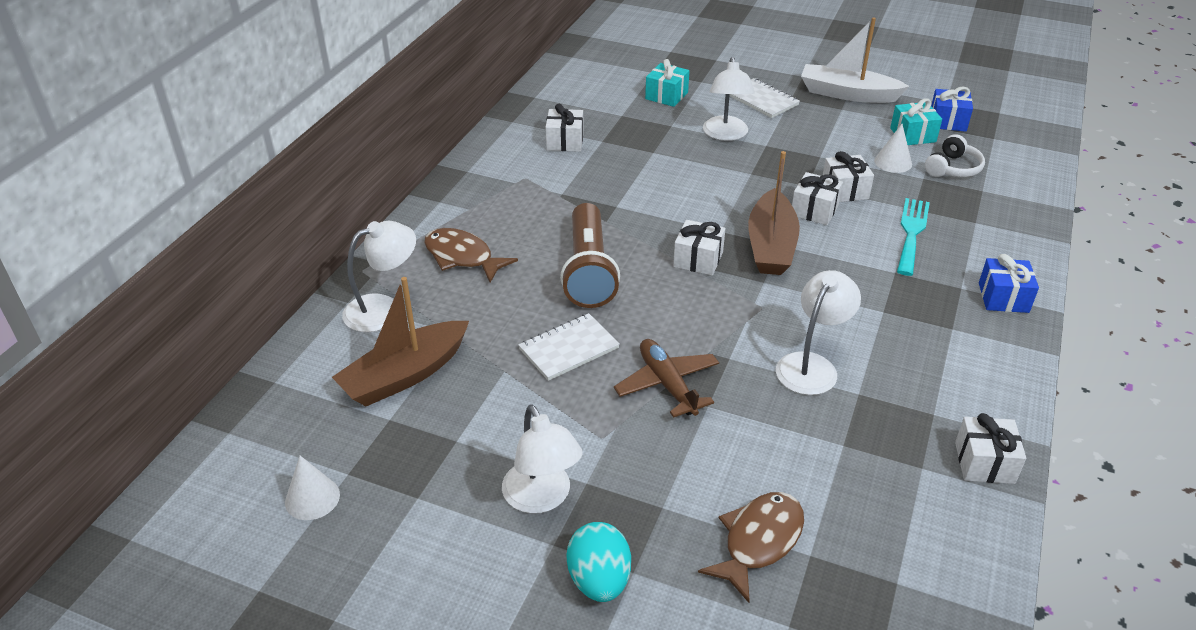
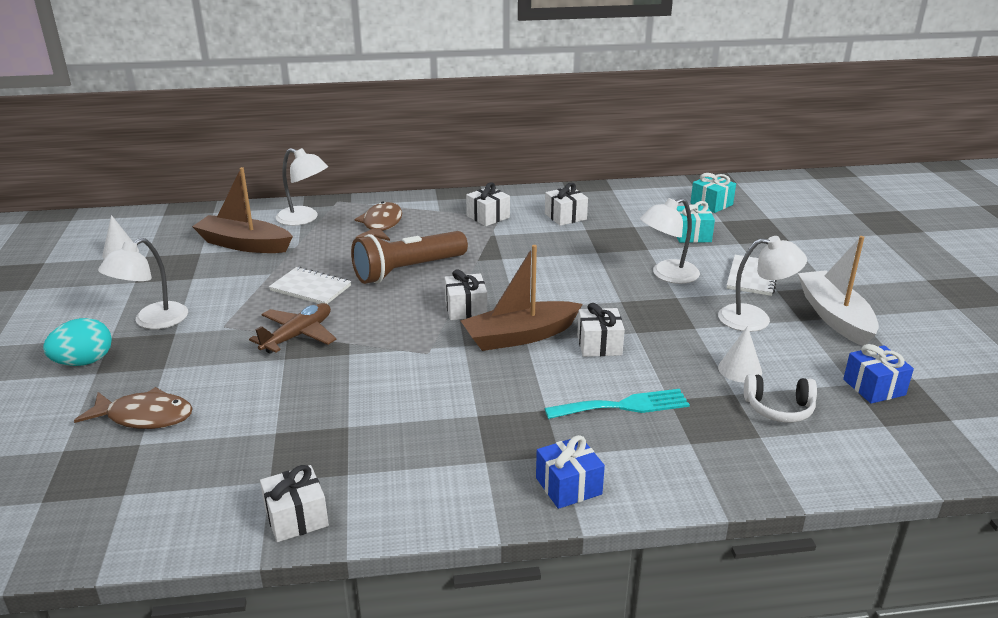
camera: 60 degrees right, 10 degrees down
(811, 365) = (368, 394): white lamp -> white lamp (755, 319)
(845, 190) = (653, 353): white gift -> white gift (488, 217)
(913, 135) = (811, 371): turquoise gift -> turquoise gift (711, 204)

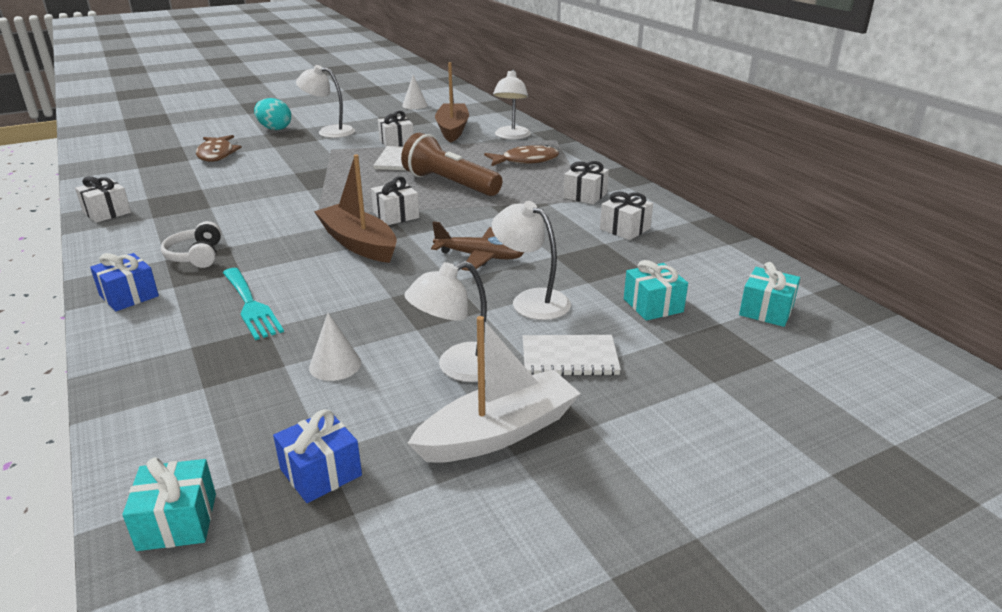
camera: 70 degrees right, 0 degrees up
(297, 335) = (327, 170): brown plane -> brown plane (479, 256)
(599, 345) = (358, 281): white gift -> white gift (396, 142)
(755, 319) = (458, 367): white lamp -> white lamp turned 75 degrees clockwise
(779, 408) = (258, 397): white headphones -> white headphones (196, 256)
(926, 449) = (177, 521): none -> turquoise gift

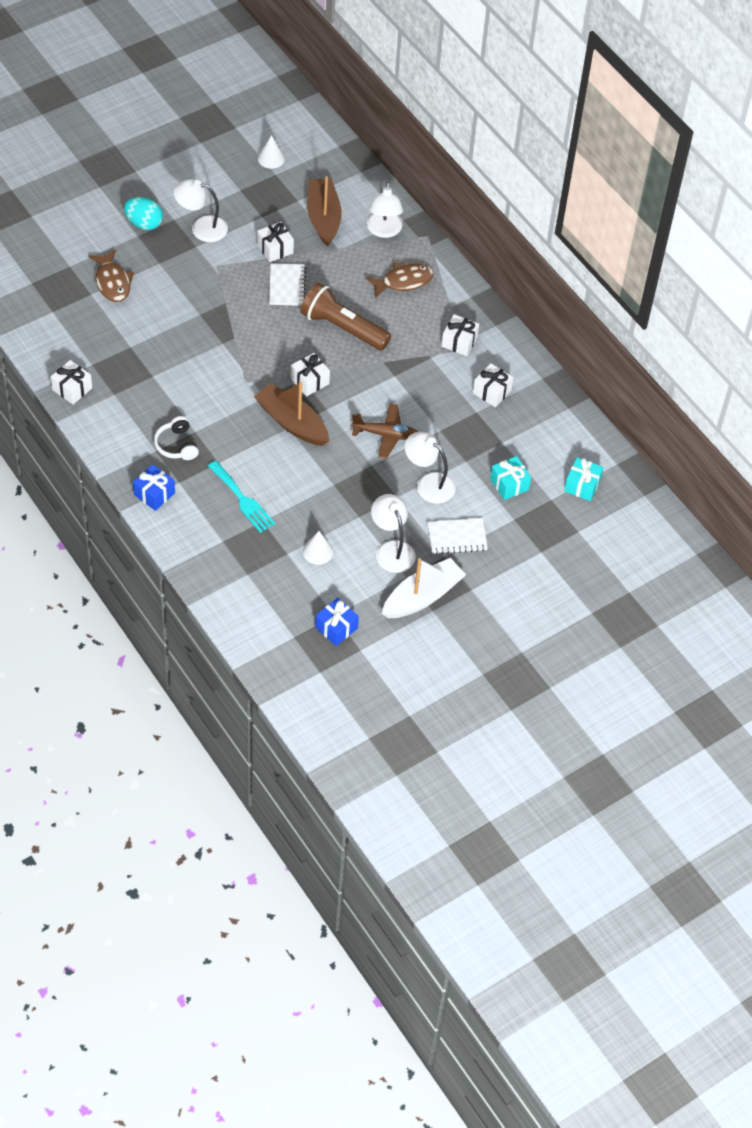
camera: 10 degrees left, 25 degrees up
(177, 521) = (278, 659): turquoise gift -> none
(458, 367) = (392, 549): white lamp -> white lamp turned 105 degrees clockwise

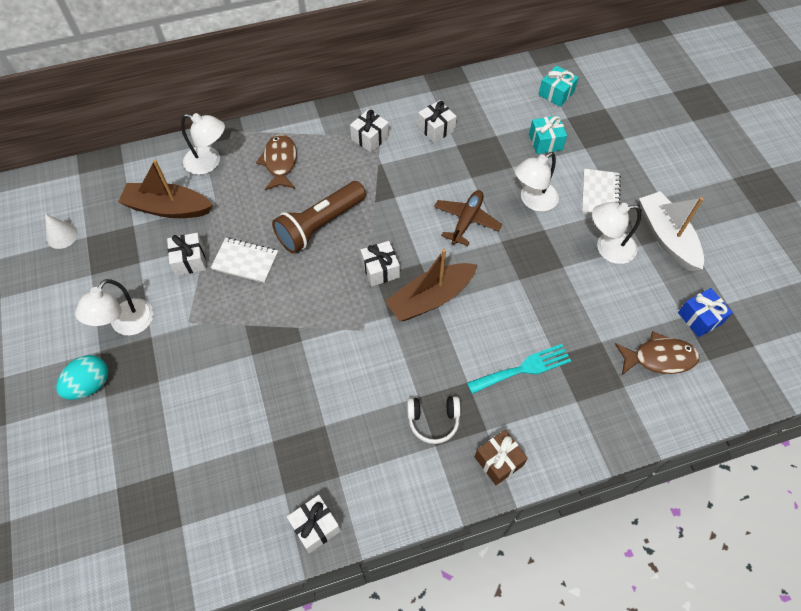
camera: 70 degrees left, 5 degrees up
(112, 282) = (165, 441): brown fish -> brown fish (659, 358)
(154, 494) = (498, 461): blue gift -> brown gift
(318, 551) = (602, 313): white cone -> none

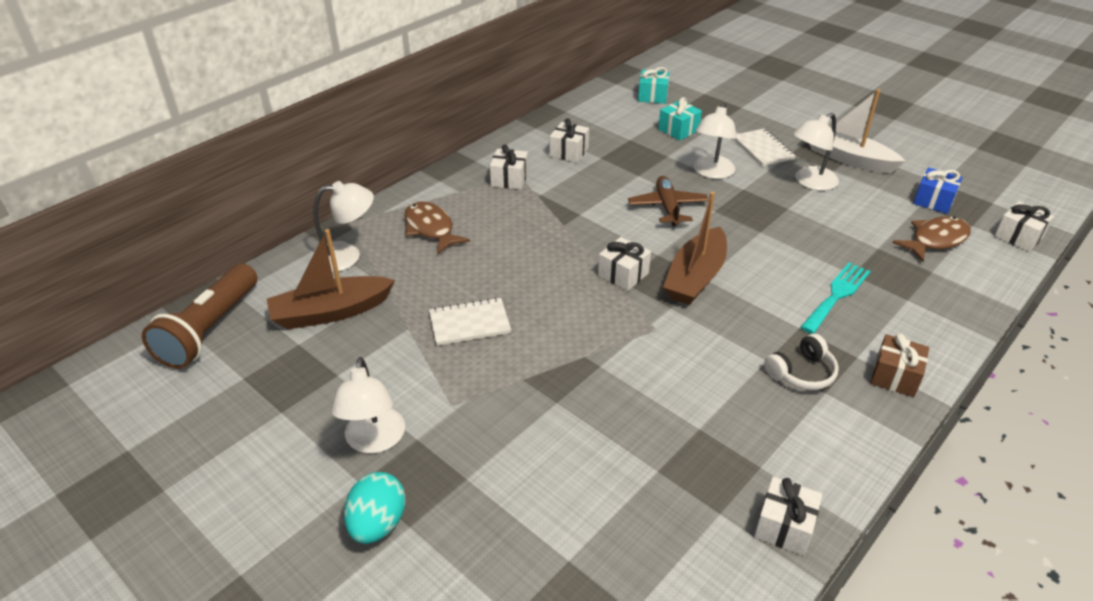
camera: 30 degrees left, 20 degrees down
(62, 236) = (206, 390): white cone -> none
(190, 260) = (401, 348): white gift -> white gift (1018, 237)
(320, 225) = (524, 263): brown flashlight -> brown flashlight (209, 330)

